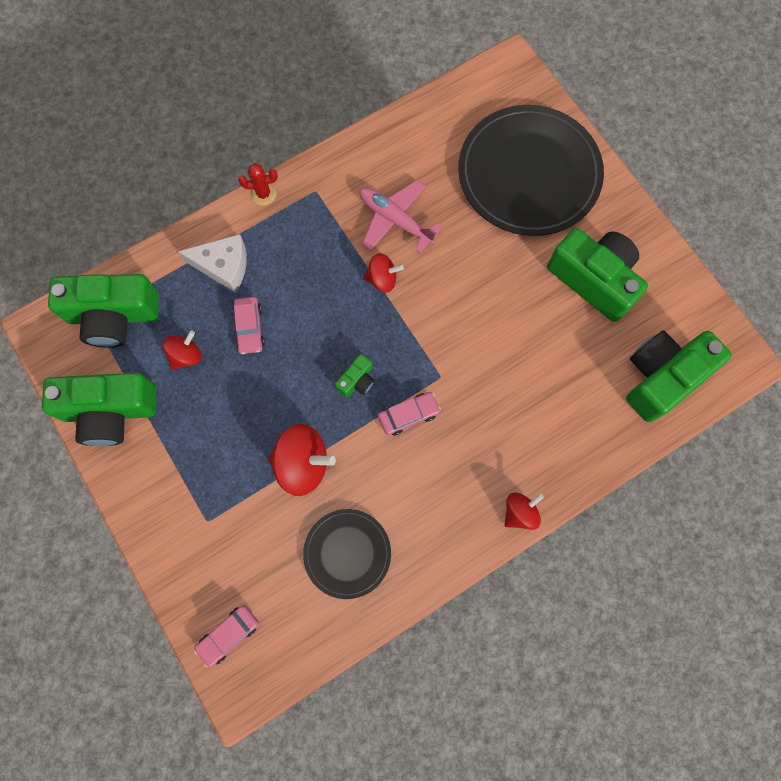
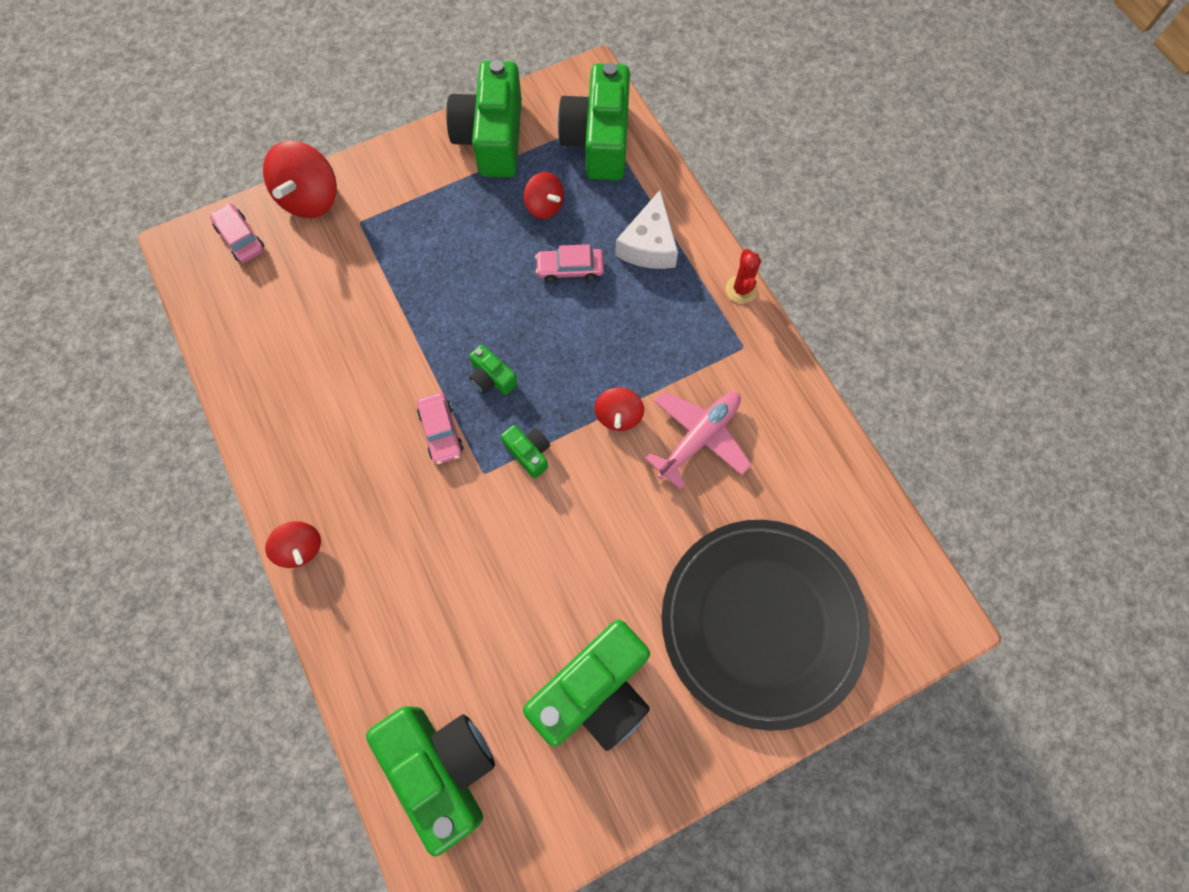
camera: 95 degrees right, 5 degrees down
(303, 463) = (403, 315): red spinning top -> red spinning top (311, 199)
(347, 553) = (296, 354): black plate -> none
(420, 344) = (529, 453): none -> green camera

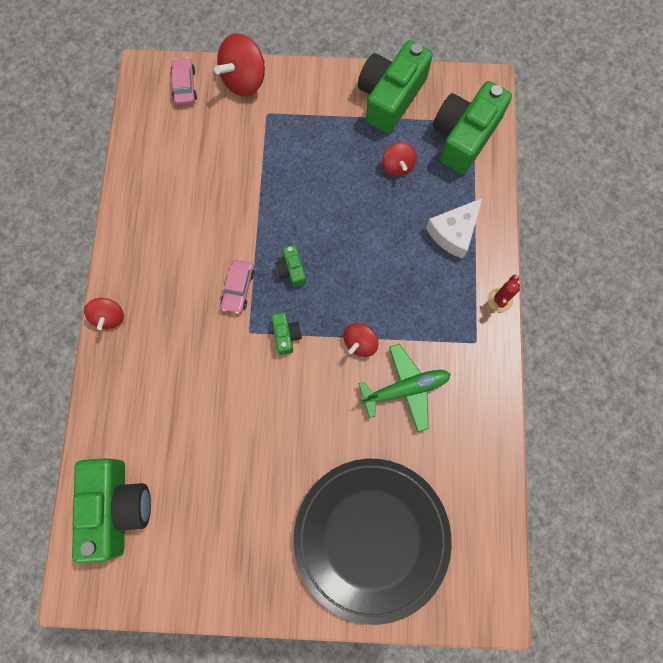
camera: 30 degrees right, 5 degrees up
(570, 268) = (389, 221): pink car -> none
(595, 692) = (236, 517): green camera -> none
(699, 438) = (405, 389): pink plane -> green plane

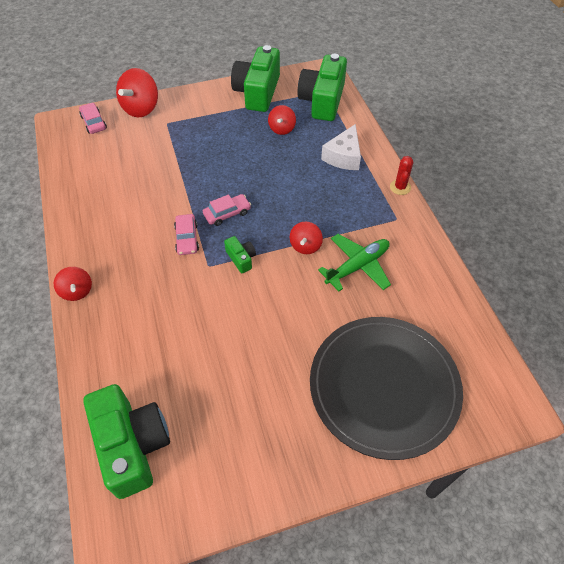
camera: 20 degrees left, 20 degrees down
(291, 270) = (227, 213): green camera -> pink car
(397, 166) = (282, 129): red spinning top -> red spinning top turned 45 degrees clockwise

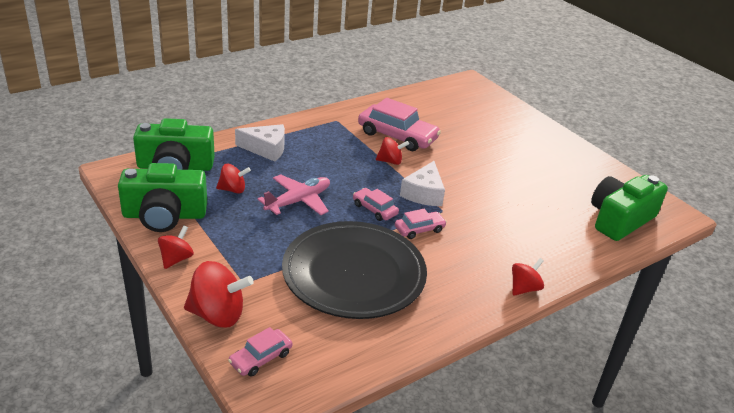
camera: 110 degrees left, 20 degrees down
(205, 95) = (176, 259): none -> red spinning top
(241, 258) = (424, 193): green camera -> white cheese
(254, 165) = (298, 201): none -> pink plane
(357, 266) = (397, 136): green plane -> pink car
(384, 387) = (492, 122): black plate -> black plate (354, 274)
(400, 187) = (297, 119): red cactus -> none

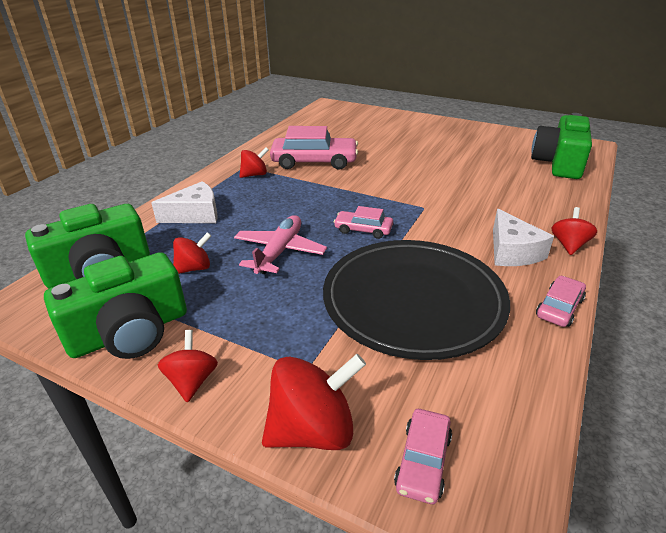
camera: 25 degrees left, 0 degrees up
(390, 161) = (331, 183): red spinning top -> red spinning top (254, 175)
(419, 229) = (423, 231): pink car -> pink car (559, 308)
(424, 193) = (391, 199): white cheese -> white cheese (512, 251)

